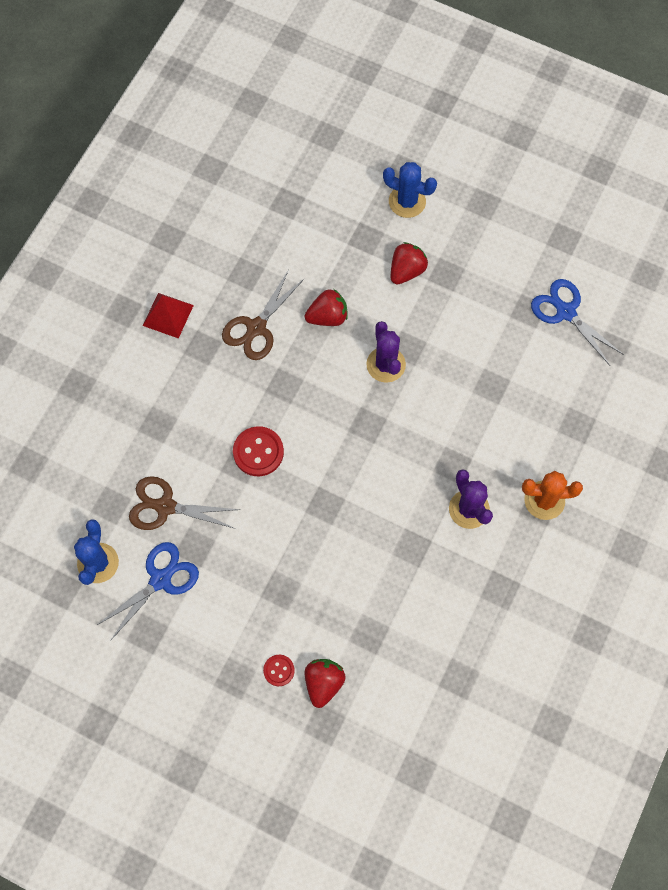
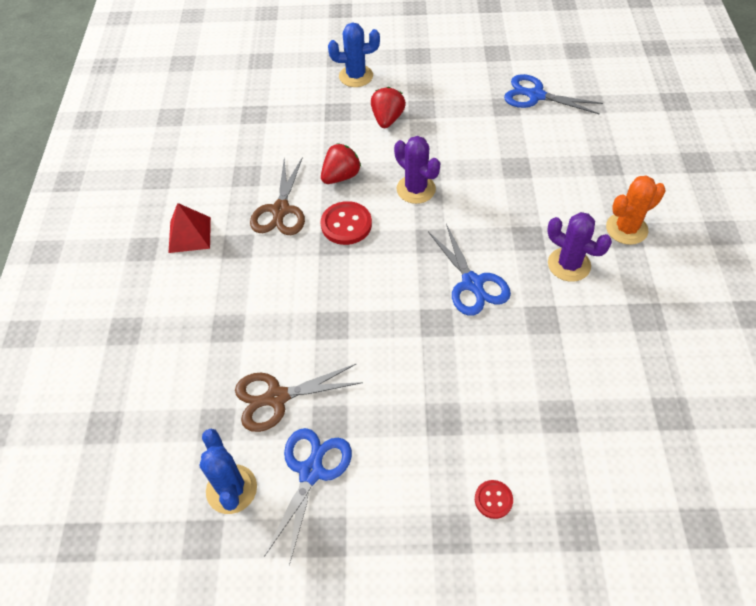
camera: 25 degrees left, 15 degrees down
(258, 452) = (343, 306): red button -> red button (346, 224)
(323, 683) = (547, 488): red strawberry -> none
(376, 485) = (472, 283): none -> blue scissors

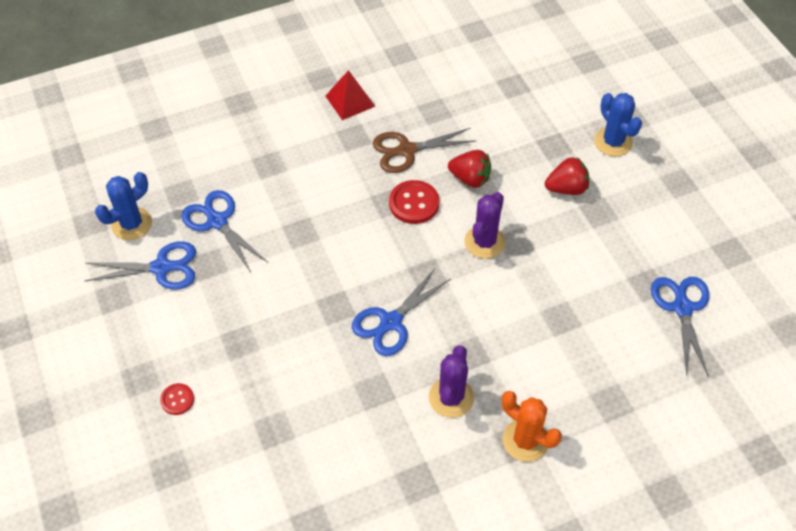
camera: 65 degrees right, 0 degrees up
(277, 397) = (217, 221): brown scissors -> blue scissors

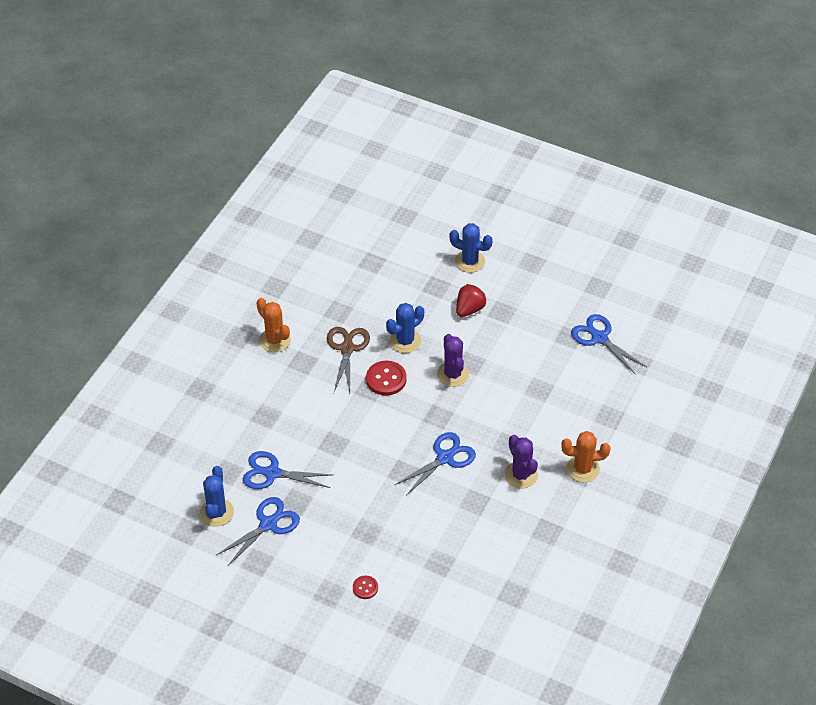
camera: 40 degrees left, 5 degrees down
(350, 101) = (275, 340): red pyramid -> orange cactus
(391, 322) = (445, 458): blue scissors -> blue scissors turned 135 degrees counterclockwise
(407, 150) = (347, 349): brown scissors -> brown scissors turned 150 degrees clockwise
(470, 179) = (405, 341): red strawberry -> blue cactus

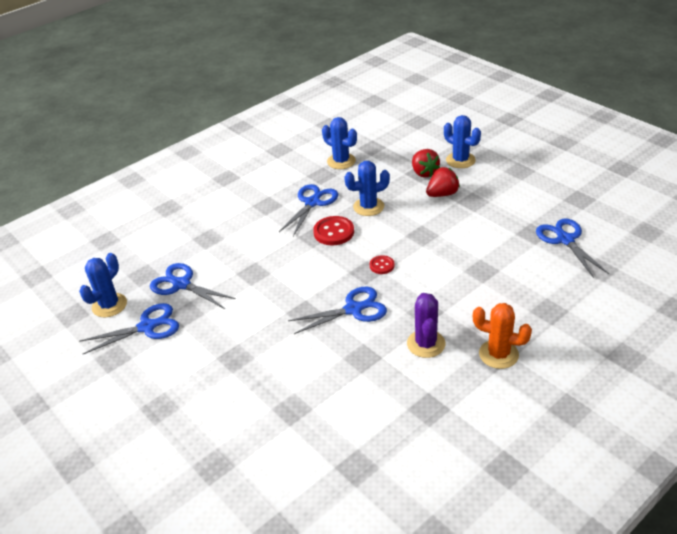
camera: 25 degrees right, 10 degrees down
(275, 340) = (254, 185): orange cactus -> none
(347, 349) = (312, 203): brown scissors -> blue scissors
(349, 288) = (341, 161): none -> blue cactus
(365, 588) = (199, 413): red button -> red button (382, 265)
(440, 286) = (424, 173): none -> red strawberry
(452, 374) = (399, 241): purple cactus -> none

